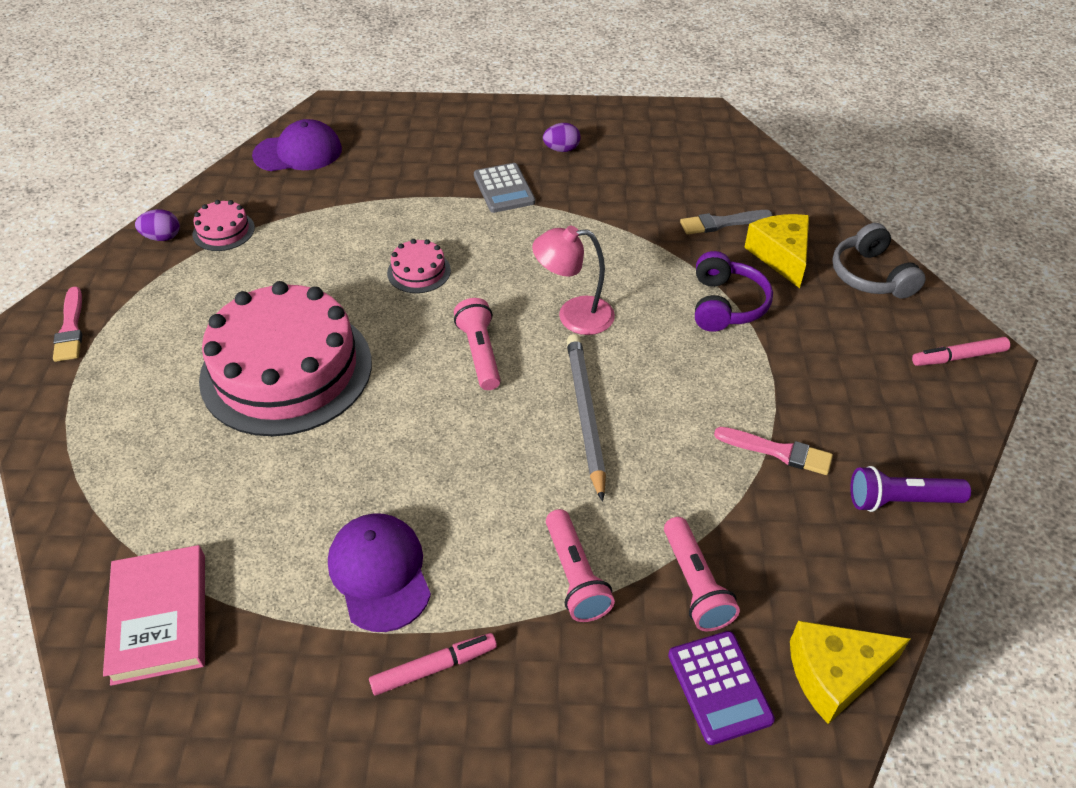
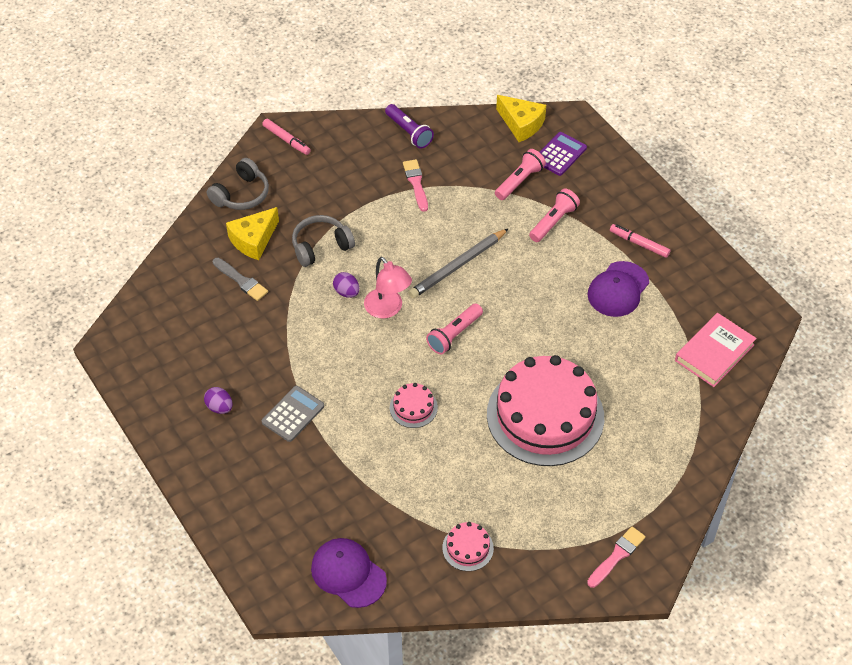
camera: 125 degrees left, 5 degrees up
(162, 237) = (504, 580): purple egg -> purple egg (346, 292)
(726, 305) = (321, 246): purple headphones -> grey headphones

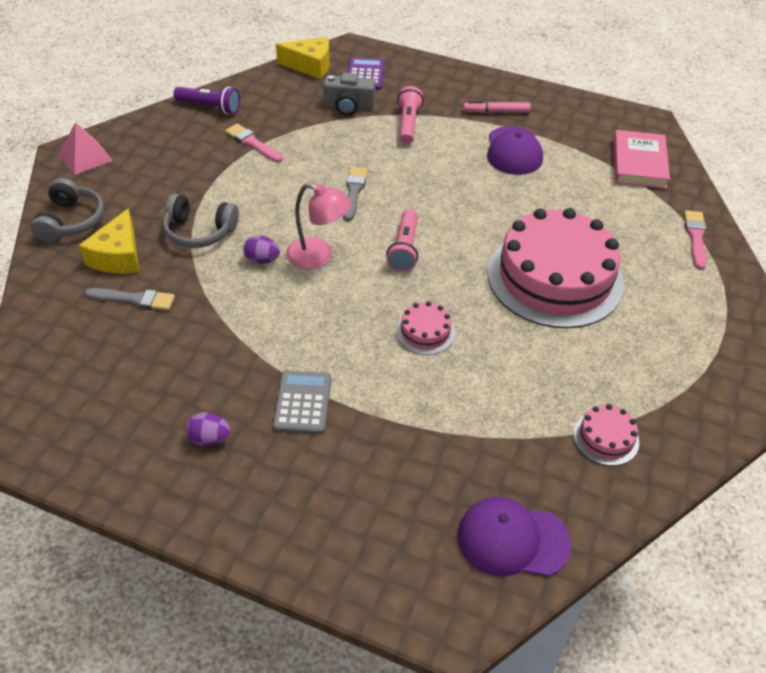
camera: 35 degrees left, 5 degrees down
(286, 140) = (85, 157): pink marker -> pink pyramid
(321, 246) = (199, 232): grey headphones -> grey headphones turned 105 degrees counterclockwise
(458, 266) = (354, 191): grey pencil -> grey brush
(519, 181) = (349, 106): pink flashlight -> grey camera
(617, 556) = (741, 366): pink brush -> pink brush (695, 237)

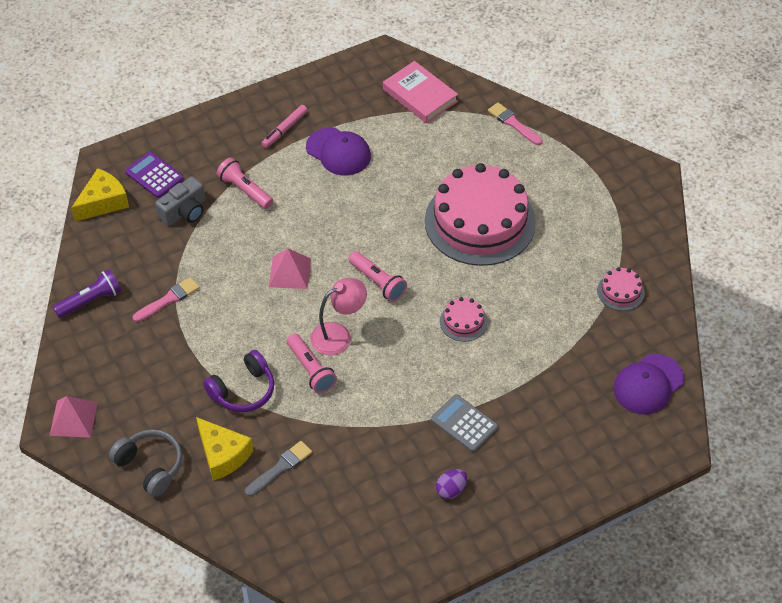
camera: 50 degrees left, 5 degrees up
(199, 232) = (243, 391): grey headphones -> purple headphones
(252, 143) = (168, 299): pink brush -> pink brush turned 150 degrees clockwise
(262, 260) = (311, 370): purple egg -> pink flashlight
(354, 191) = (290, 272): grey brush -> pink pyramid

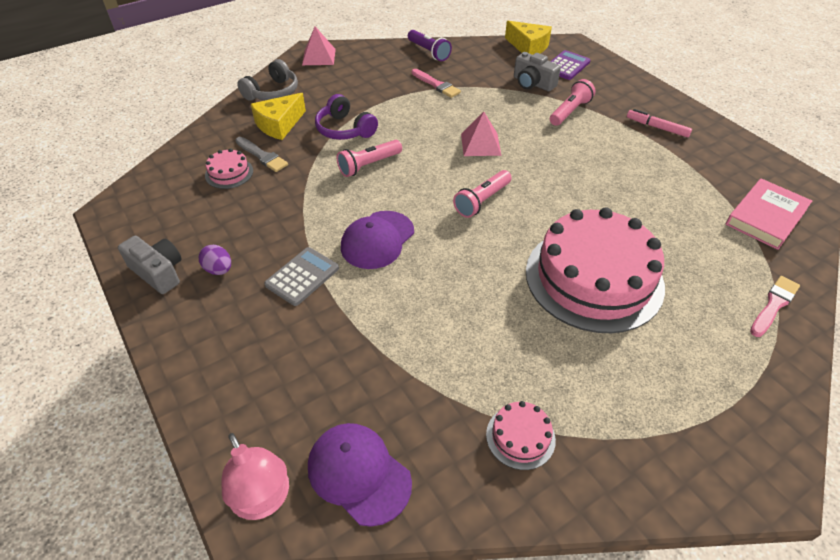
camera: 85 degrees right, 5 degrees down
(338, 152) = (646, 163): purple cap -> purple cap (377, 240)
(338, 335) = (411, 179): pink lamp -> pink lamp (264, 501)
(450, 540) = (158, 272): none -> grey camera
(463, 322) = (441, 270): pink cake -> pink cake (229, 173)

